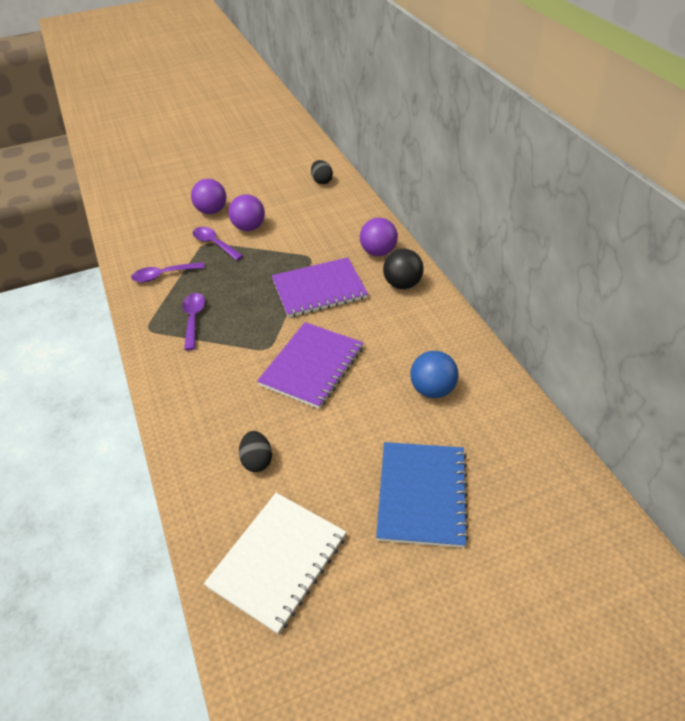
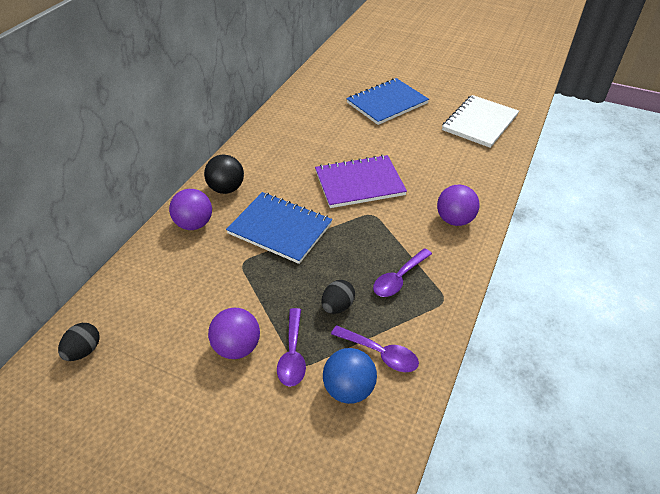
camera: 135 degrees left, 0 degrees up
(212, 211) = (236, 416): purple ball -> purple ball (454, 220)
(257, 460) = (449, 161): black egg -> black egg (337, 306)
(278, 561) = (479, 122): white notebook -> white notebook turned 45 degrees counterclockwise
(319, 289) = (280, 228): purple notebook -> blue notebook
(432, 389) = (316, 129): blue ball -> blue ball (349, 389)

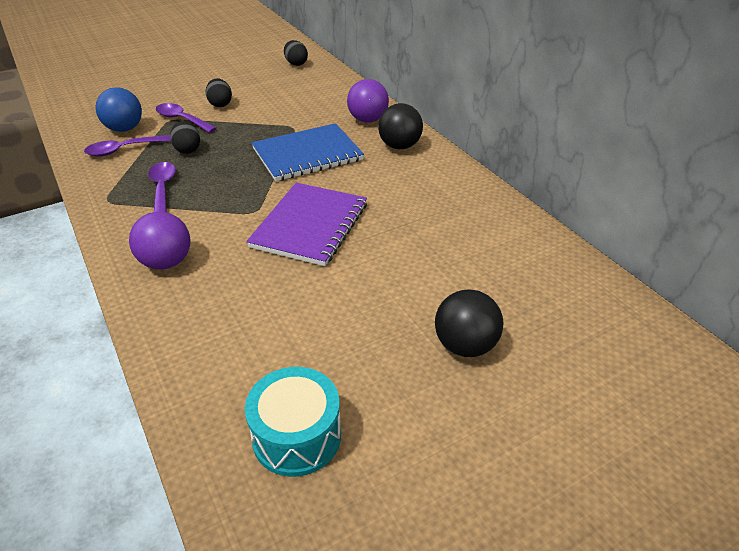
camera: 125 degrees right, 5 degrees down
(237, 347) = (220, 104): purple ball -> black egg
(387, 103) = (465, 345): blue notebook -> black ball
(479, 122) = (297, 436): white notebook -> turquoise drum

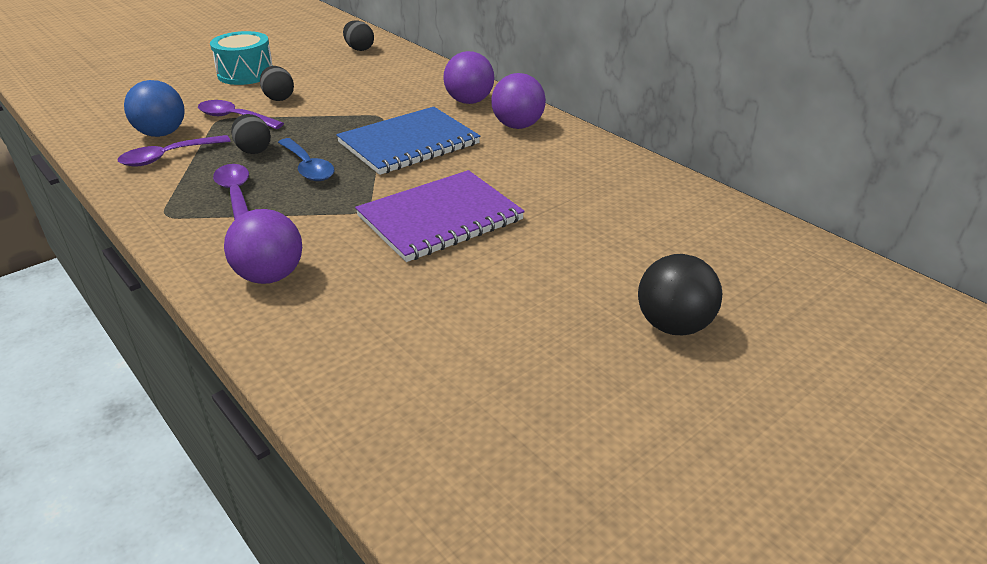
camera: 10 degrees left, 5 degrees down
(223, 169) = (308, 167): none -> blue spoon
(297, 436) = (508, 449): turquoise drum -> turquoise drum (246, 74)
(310, 225) = (440, 218): purple notebook -> purple notebook turned 45 degrees clockwise
(399, 146) = (517, 126): black ball -> purple ball

